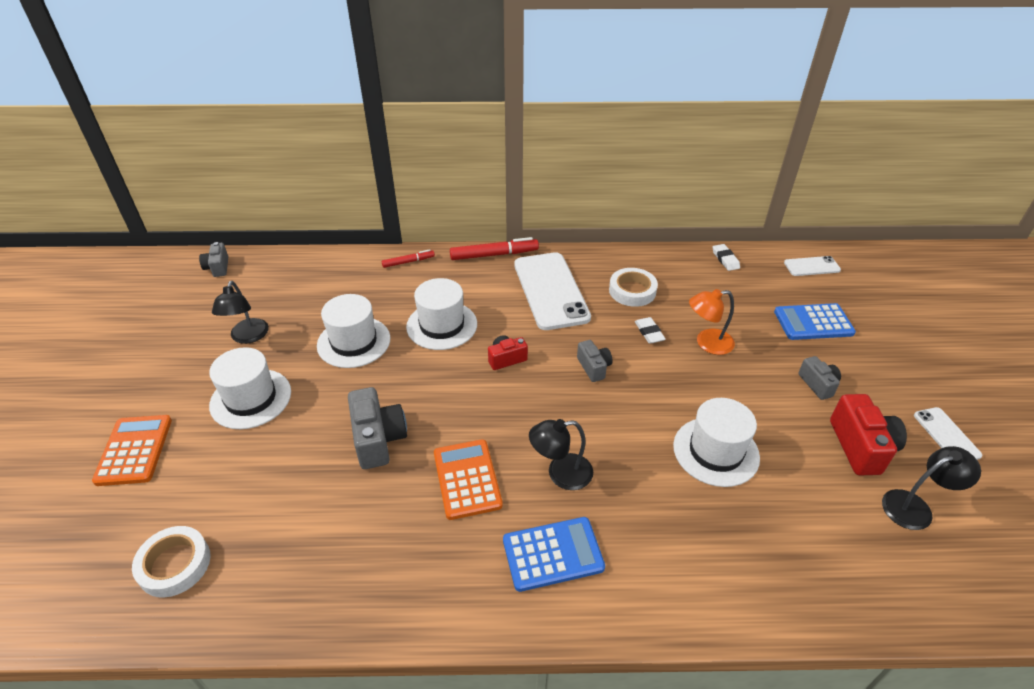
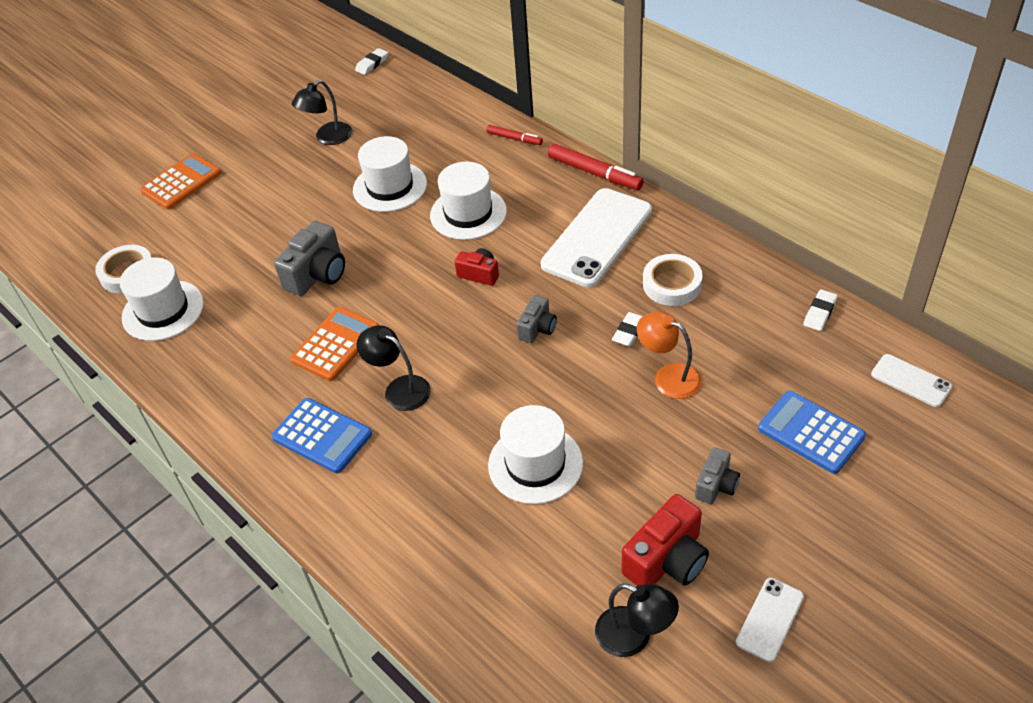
camera: 50 degrees right, 5 degrees up
(218, 267) = (372, 64): grey camera -> white eraser
(251, 398) = (278, 189): white hat -> white hat (163, 310)

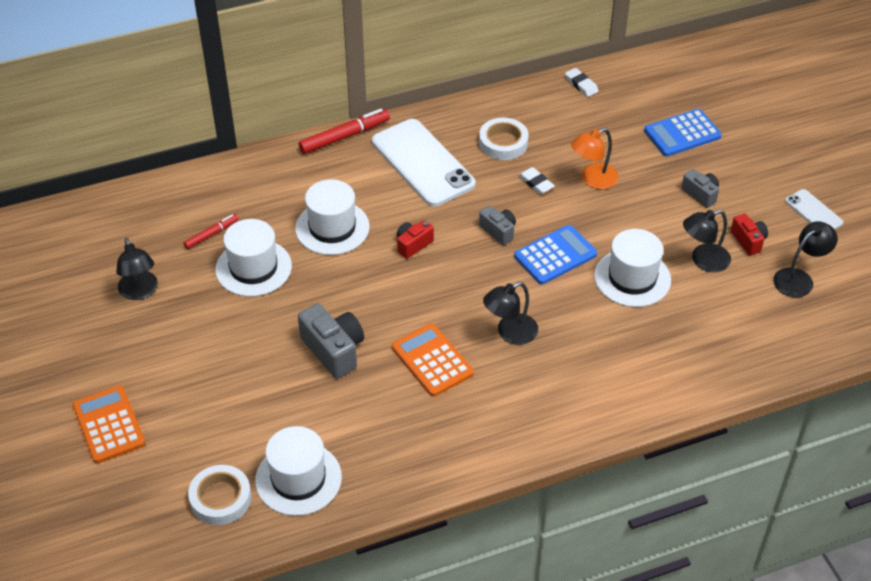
camera: 70 degrees left, 0 degrees up
(322, 436) = (531, 396): blue calculator -> blue calculator (555, 255)
(372, 64) = (49, 226): white eraser -> none
(514, 139) = (257, 167): red marker -> red marker (211, 234)
(603, 523) = (703, 260): none -> black lamp
(667, 560) = (748, 241): red camera -> red camera, size x0.59
(911, 381) = (666, 72): white phone -> none

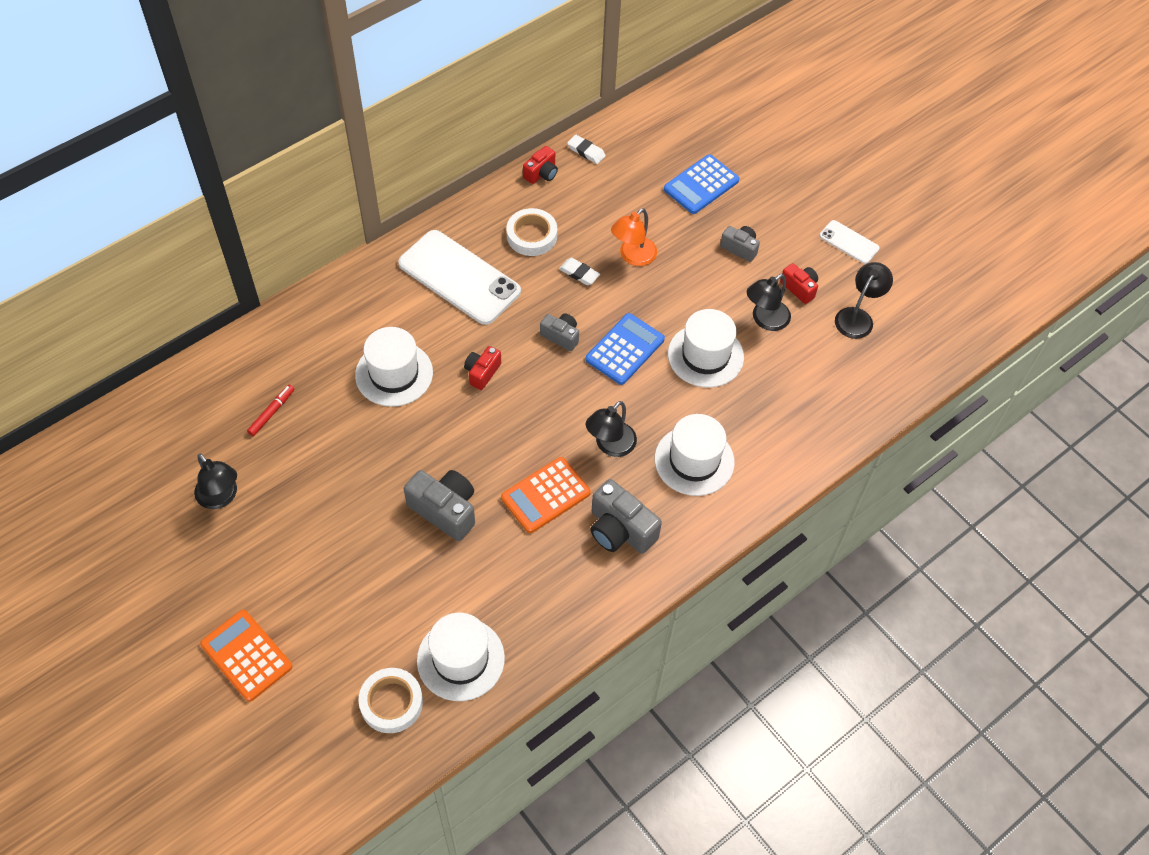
camera: 20 degrees left, 10 degrees up
(253, 268) = (330, 439): white hat -> white hat (694, 460)
(345, 137) = (369, 266): red marker -> none
(432, 360) = (545, 495): orange calculator -> orange calculator turned 75 degrees counterclockwise
(492, 407) = (620, 530): none -> grey camera
(532, 94) = (541, 173): none -> red camera

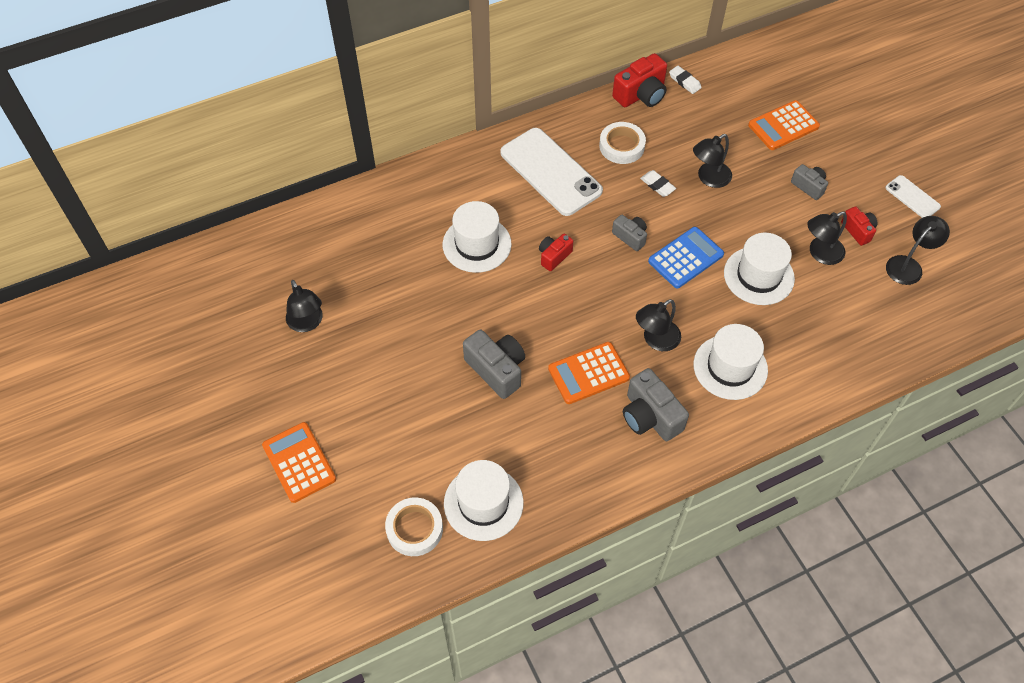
camera: 15 degrees right, 0 degrees up
(272, 412) = (365, 259): red marker -> none
(541, 173) = (641, 94): red camera -> red camera, size x1.69
(633, 256) = (709, 178): orange lamp -> black lamp
(701, 185) = (783, 126): blue calculator -> orange calculator

